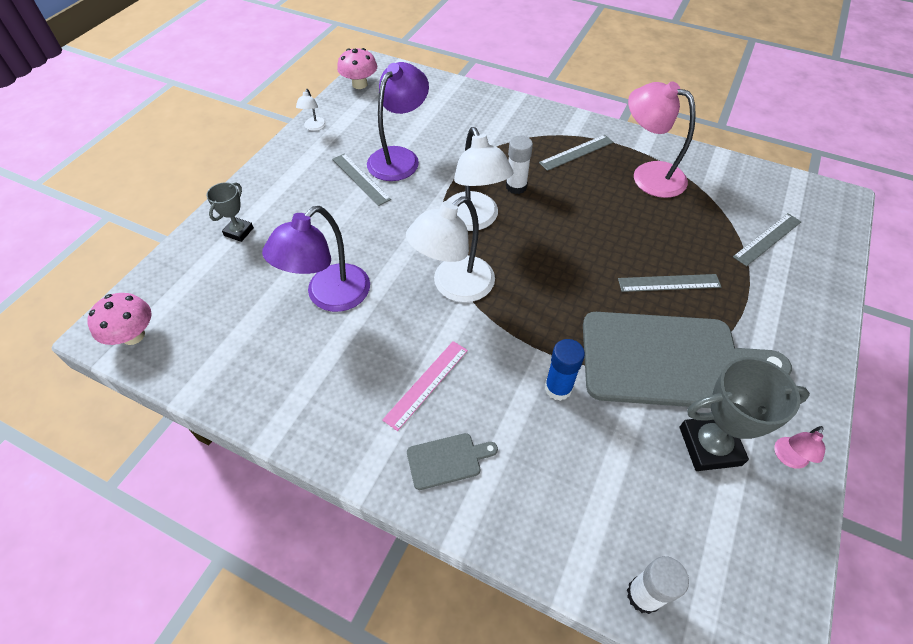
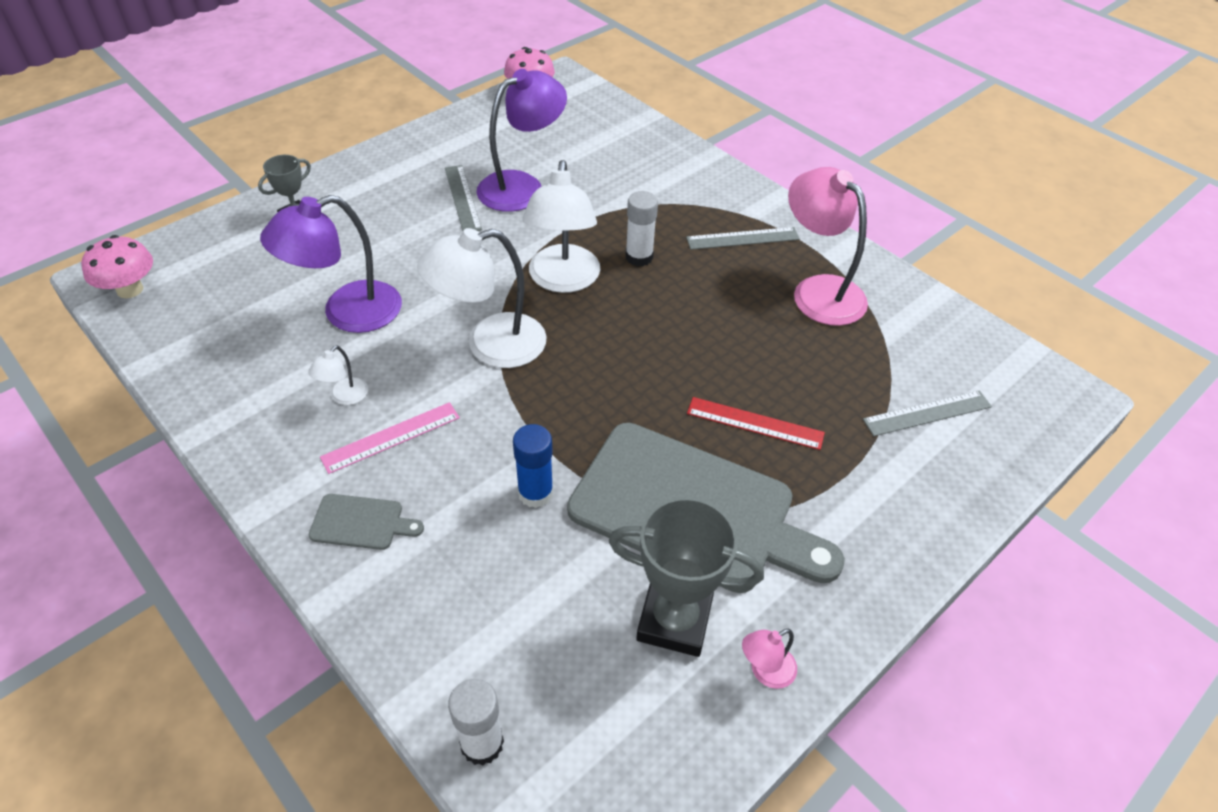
camera: 20 degrees right, 5 degrees down
(314, 127) = (447, 128): white lamp -> white lamp (344, 397)
(669, 283) = (755, 423): grey ruler -> red ruler

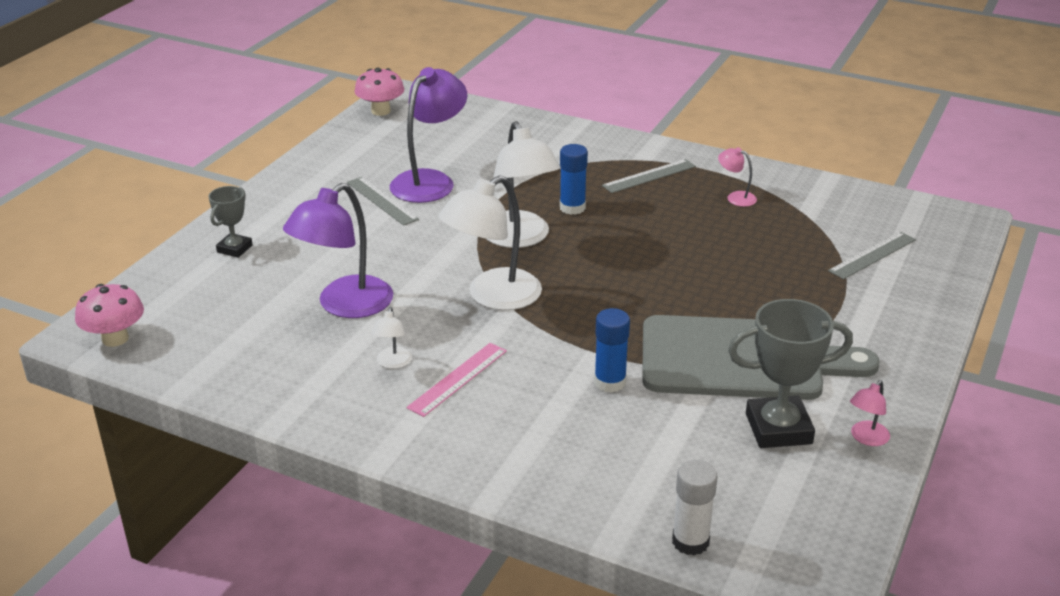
camera: 20 degrees left, 15 degrees down
(361, 522) = (480, 440): grey cutting board -> none
(639, 257) = (572, 208): white glue stick -> blue glue stick
(755, 423) = (749, 294): red ruler -> none
(818, 291) = (735, 197): pink lamp -> pink lamp, size x0.45

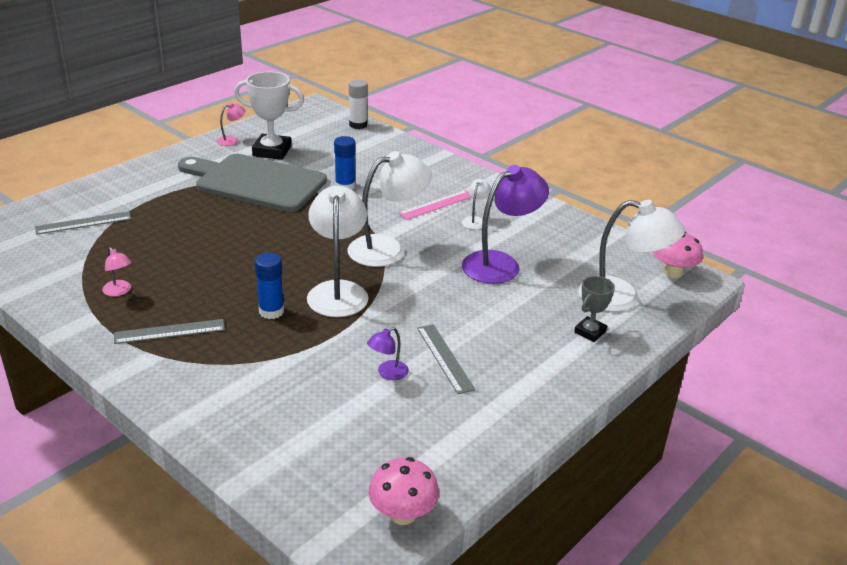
camera: 165 degrees left, 0 degrees up
(192, 292) = (621, 298): none -> white lamp
(430, 181) = (388, 373): purple lamp -> purple lamp, size x0.45
(778, 429) = (272, 151): grey trophy -> white trophy

